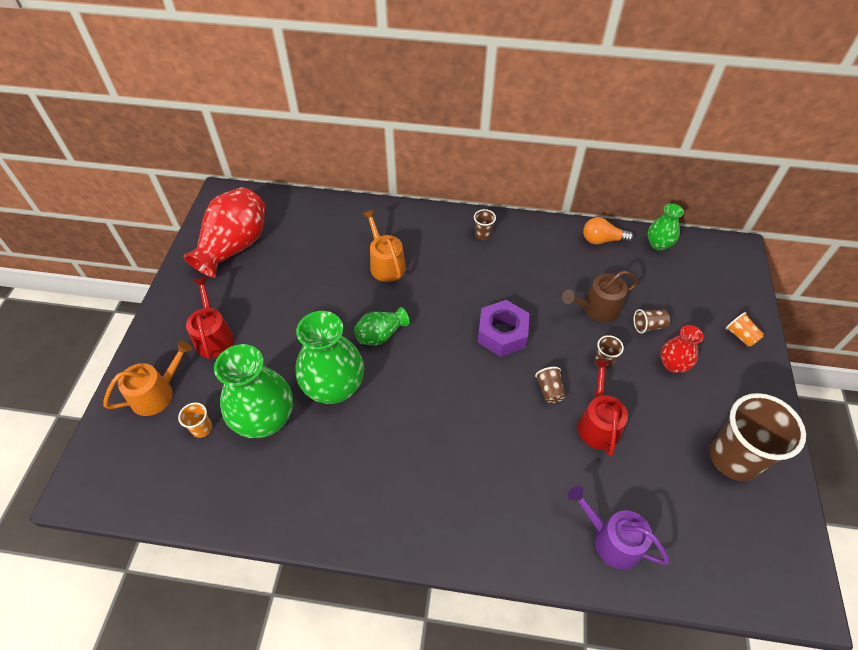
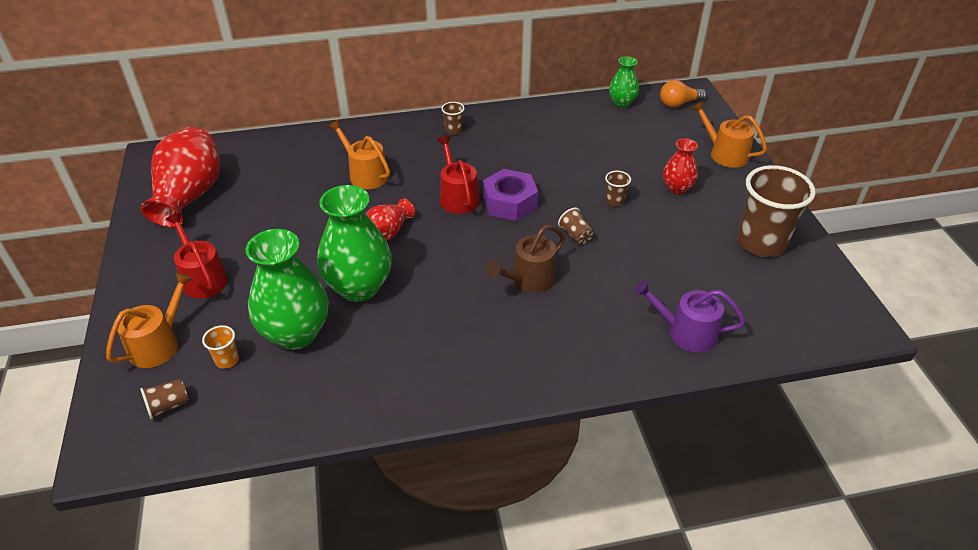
camera: 20 degrees left, 10 degrees down
(380, 335) = (387, 232): green vase -> red vase
(597, 308) = (590, 163): brown watering can -> brown watering can (529, 279)
(598, 423) = (632, 249): red watering can -> red watering can (457, 197)
(602, 240) = (570, 110): orange light bulb -> orange light bulb (679, 104)
(648, 326) = (642, 165): brown cup -> brown cup (168, 406)
(740, 336) = (724, 154): orange cup -> orange watering can

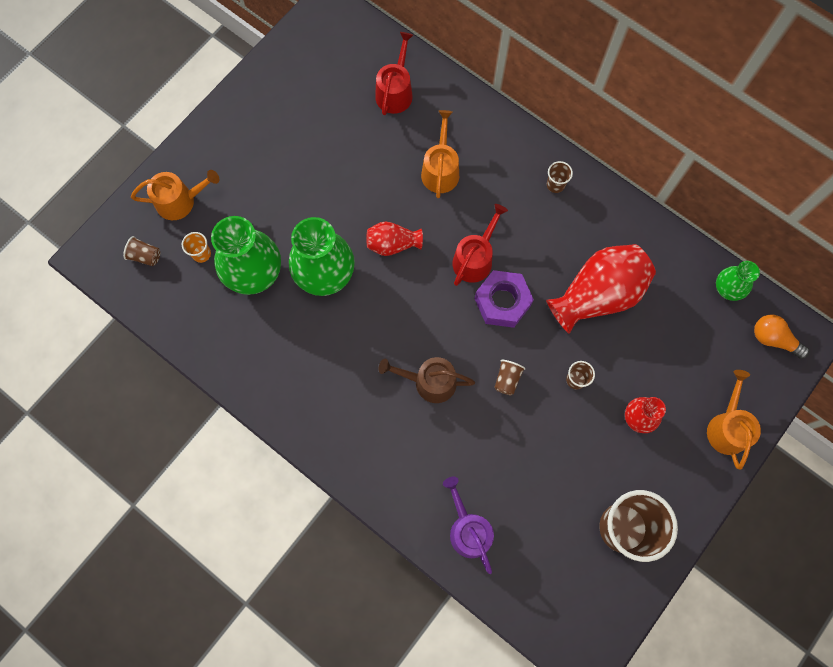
camera: 50 degrees right, 30 degrees up
(190, 196) = (312, 77): red vase -> red vase (597, 295)
(202, 278) = (249, 168): red watering can -> red watering can (395, 92)

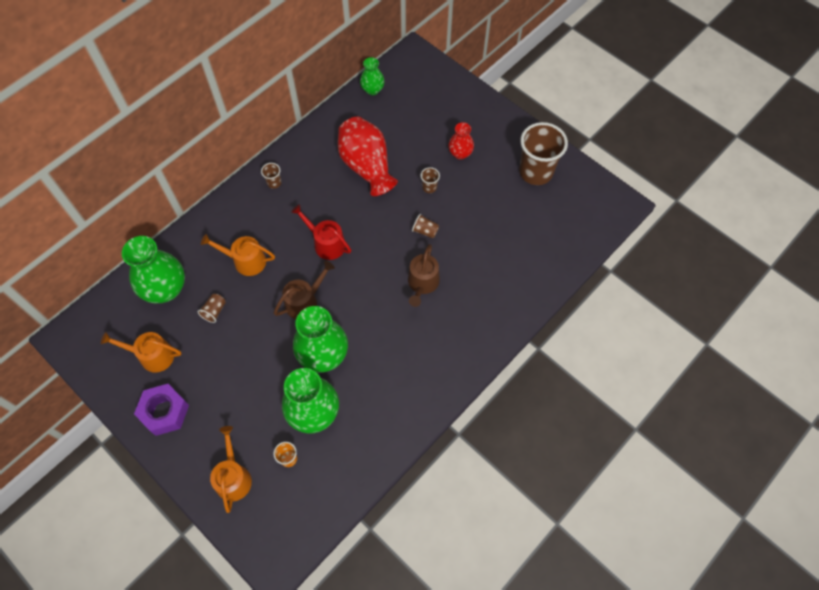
camera: 85 degrees left, 10 degrees down
(145, 256) = (282, 510): brown cup -> brown cup (214, 311)
(392, 244) = (304, 301): red vase -> brown watering can
(395, 92) = (165, 289): red watering can -> green vase
(468, 529) = (535, 267): purple watering can -> none
(502, 302) = (364, 228): purple nut -> purple nut (164, 412)
(727, 427) = (470, 104): orange watering can -> orange watering can (152, 356)
(773, 339) = (411, 70): orange light bulb -> none

